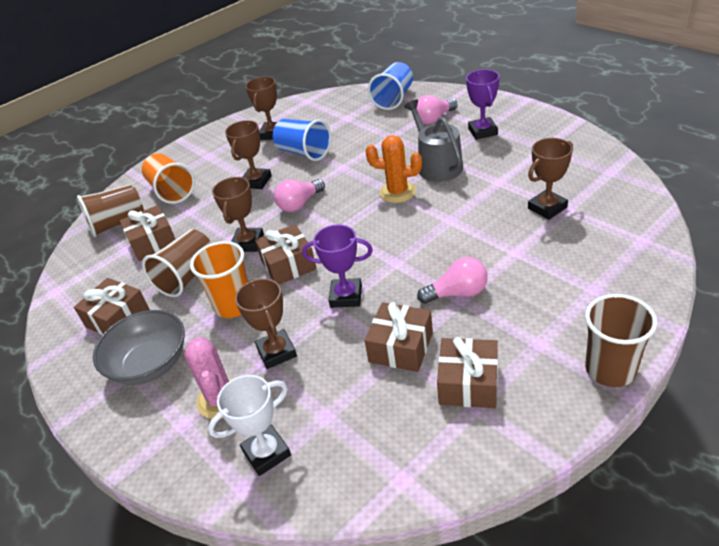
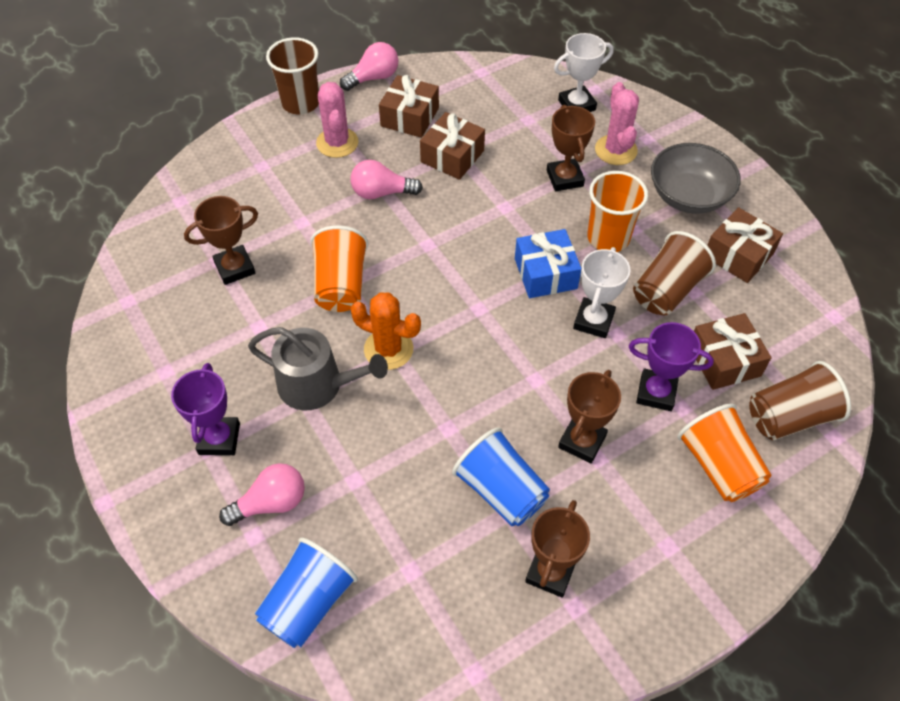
camera: 175 degrees left, 15 degrees up
(248, 243) = (593, 321): brown trophy -> white trophy
(288, 264) = (545, 273): brown gift -> blue gift
(299, 204) = (521, 370): pink light bulb -> pink light bulb (373, 78)
(346, 296) = (489, 217): purple trophy -> purple trophy (656, 393)
(437, 165) = (318, 385): grey watering can -> grey watering can turned 60 degrees counterclockwise
(454, 218) = (341, 285): none -> orange cup
(533, 331) = (337, 143): none -> pink cactus

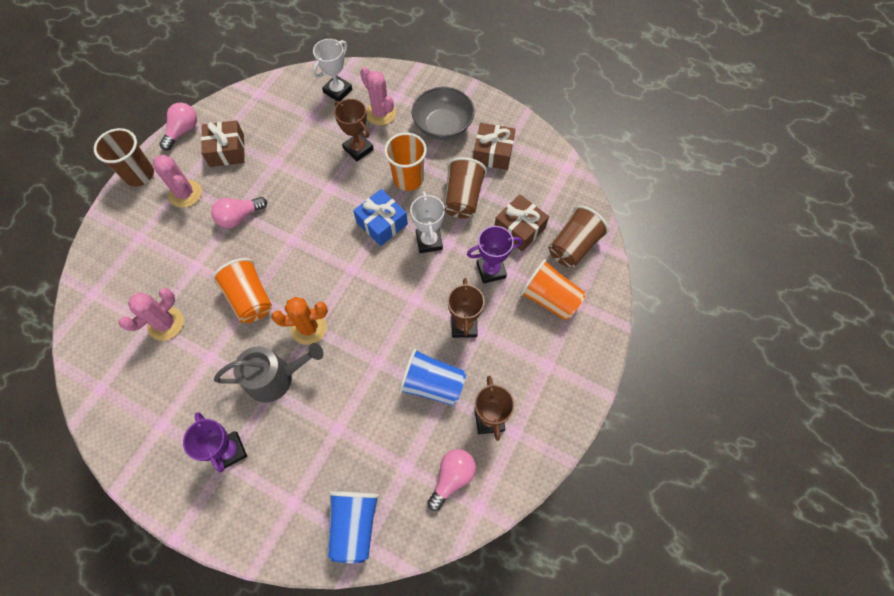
camera: 30 degrees left, 10 degrees up
(235, 268) = (166, 324): brown trophy -> pink cactus
(271, 503) = (291, 474): pink light bulb -> pink light bulb (452, 477)
(452, 156) = (273, 167): brown gift -> none

